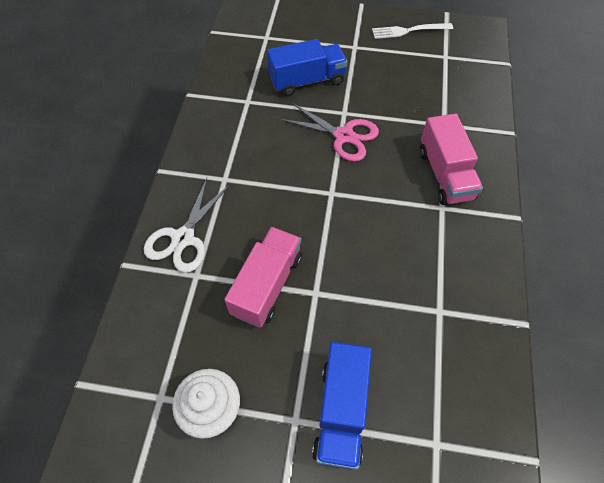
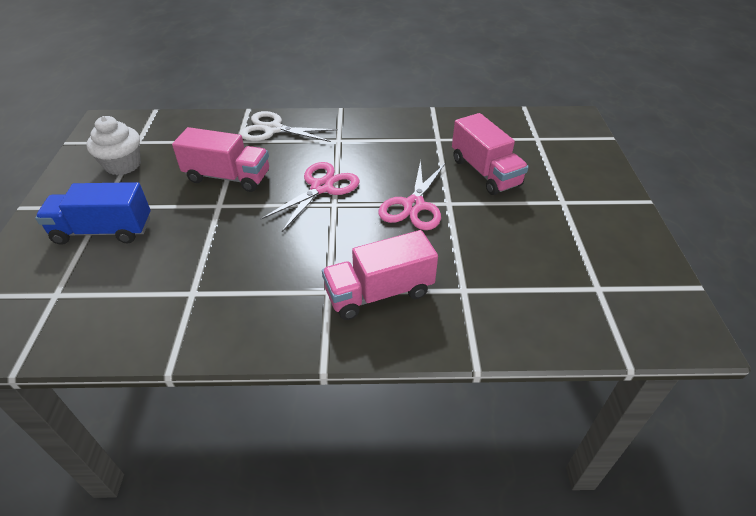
camera: 80 degrees right, 15 degrees down
(304, 200) = (322, 187): none -> pink scissors
(307, 81) = (485, 172): blue truck -> pink truck
(408, 31) = (627, 247): white fork -> none

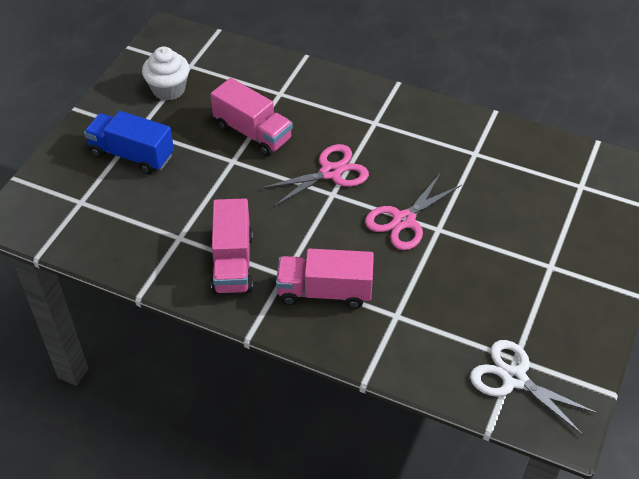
camera: 25 degrees right, 5 degrees up
(273, 129) = (318, 89): white scissors -> white scissors (514, 379)
(485, 172) = (496, 208): pink truck -> pink truck (233, 263)

